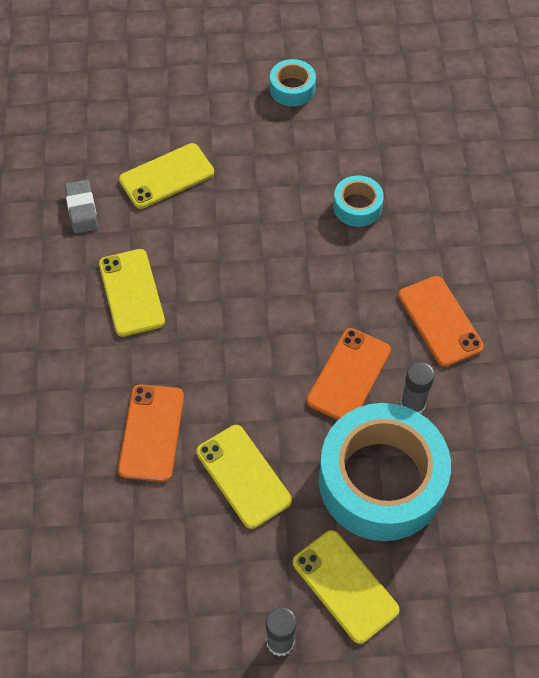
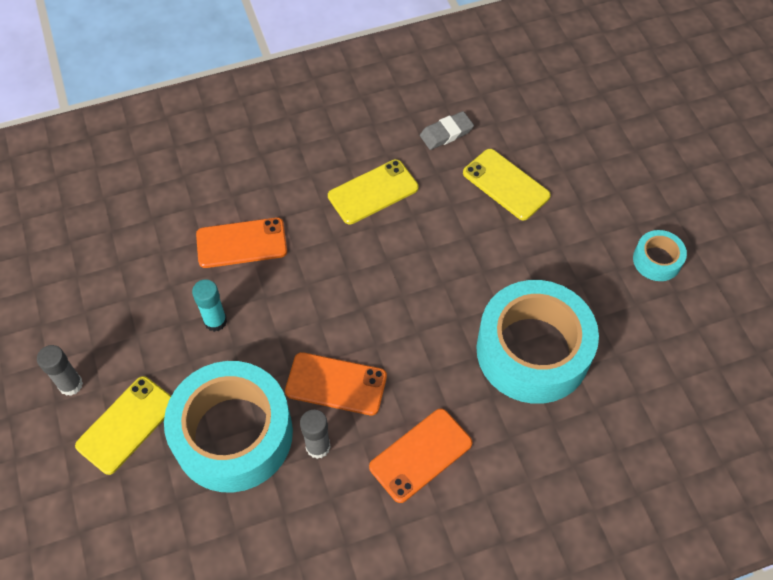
camera: 75 degrees right, 0 degrees up
(243, 476) = (215, 321): yellow phone -> turquoise glue stick
(357, 206) = (533, 351): turquoise tape -> turquoise tape, size x2.23

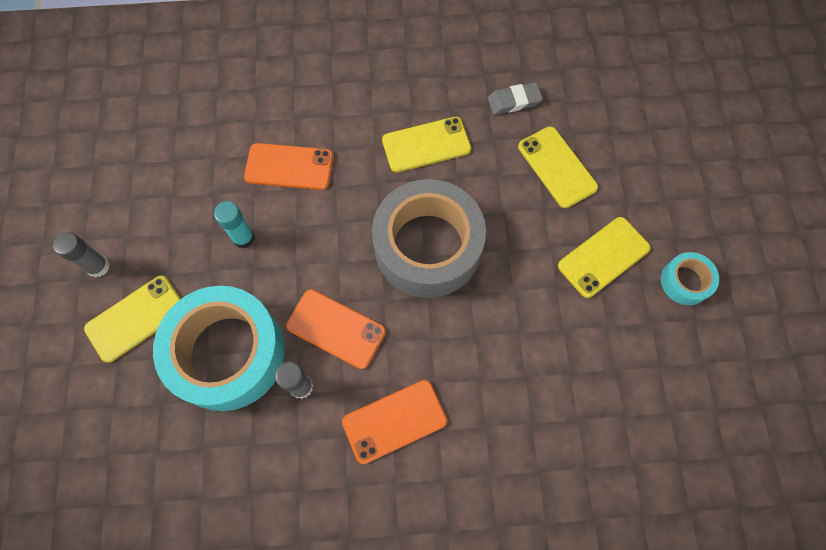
camera: 15 degrees right, 10 degrees up
(403, 286) = (427, 246): none -> grey tape
(533, 351) = (533, 344): turquoise tape -> none
(574, 256) = (603, 257): none -> yellow phone

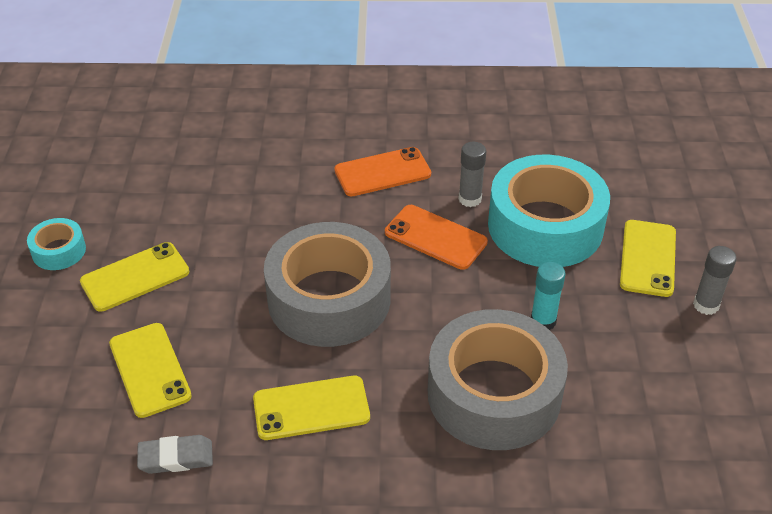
camera: 175 degrees left, 25 degrees down
(136, 318) = (647, 258): yellow phone -> yellow phone turned 45 degrees counterclockwise
(289, 167) = (494, 394): orange phone -> grey tape

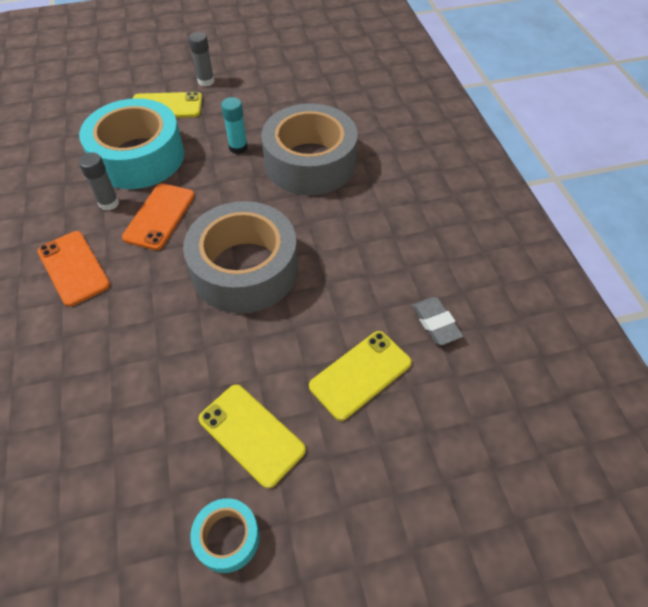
camera: 105 degrees left, 10 degrees up
(311, 408) = (358, 253): yellow phone -> none

